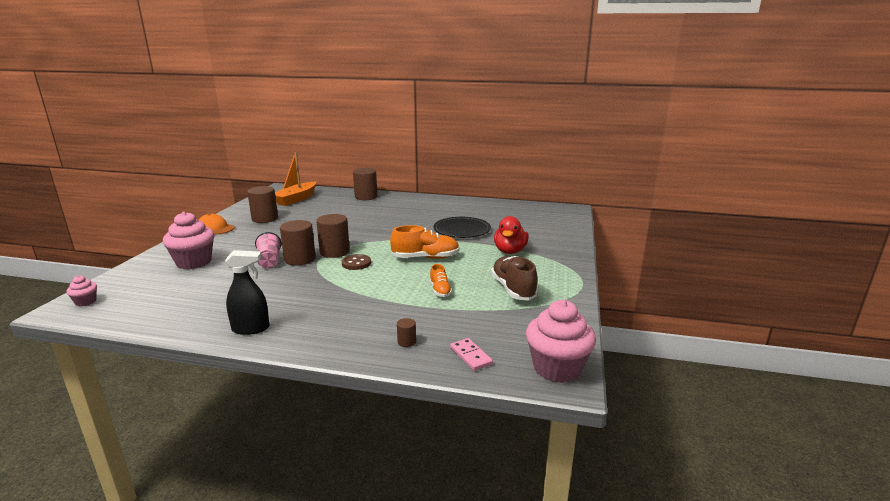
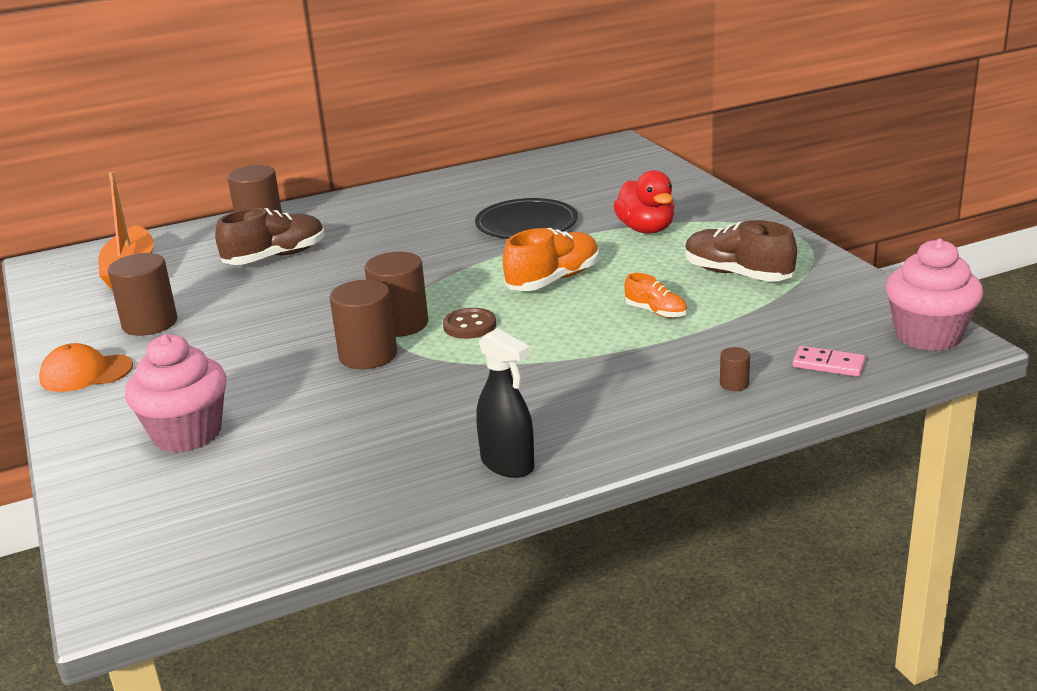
camera: 35 degrees left, 5 degrees up
(86, 302) = (134, 567): pink cupcake -> none
(251, 329) = (508, 464): black spray bottle -> black spray bottle turned 90 degrees clockwise
(269, 261) = (321, 377): pink cup -> none
(347, 210) = (275, 257): none -> brown shoe

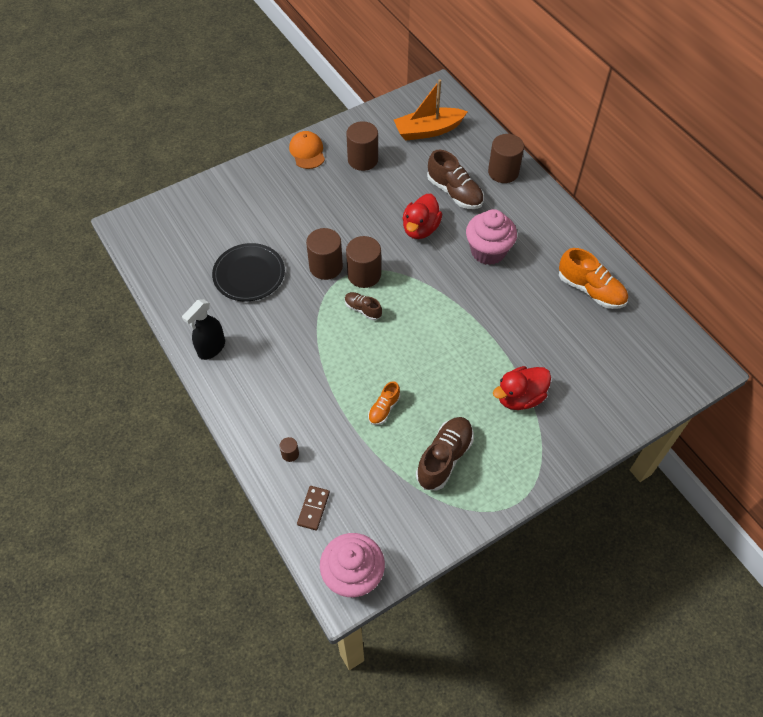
camera: 80 degrees right, 30 degrees up
(187, 434) = (247, 210): pink cupcake -> pink cupcake (488, 251)
(331, 281) = (420, 229): none -> red duck
(469, 326) = (363, 309): brown button -> brown shoe
(526, 224) = (521, 321): black plate -> black plate (249, 274)
(553, 280) = (429, 346): orange shoe -> orange shoe (590, 290)
(828, 364) = (313, 508): pink domino -> brown domino

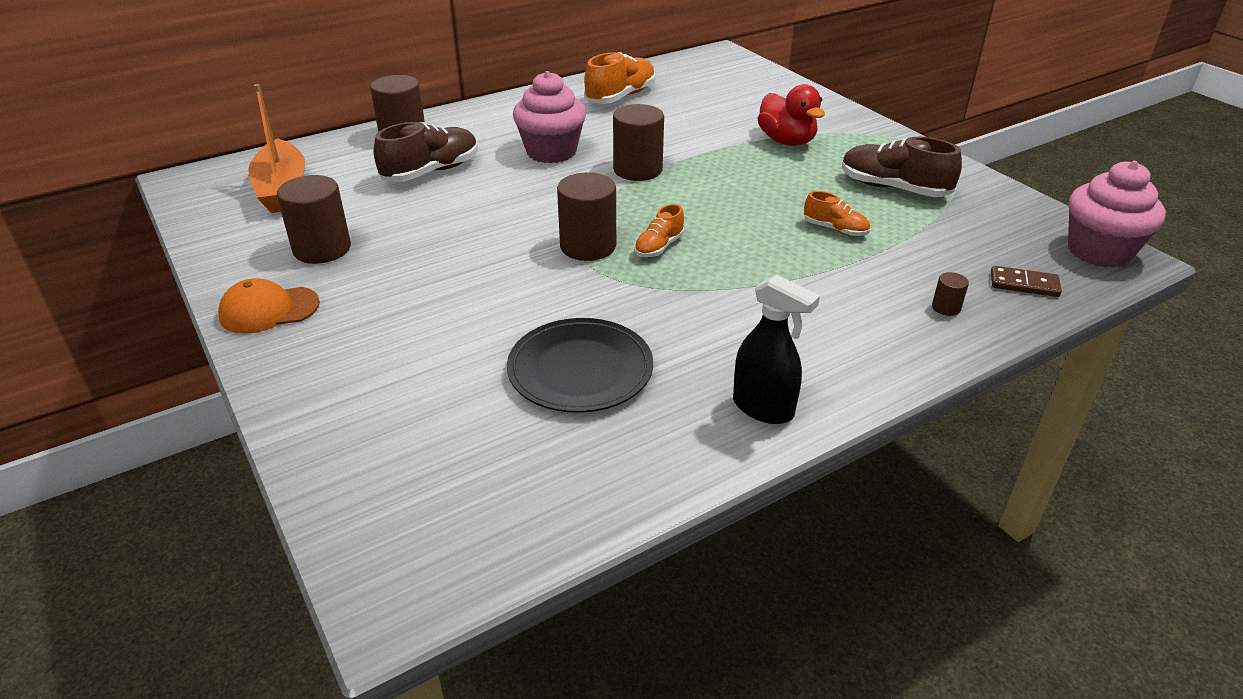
camera: 90 degrees left, 20 degrees down
(326, 267) = (568, 283): brown cylinder -> brown cylinder (637, 170)
(363, 309) = (659, 247): brown shoe -> orange shoe
(420, 229) = (499, 199): red duck -> none

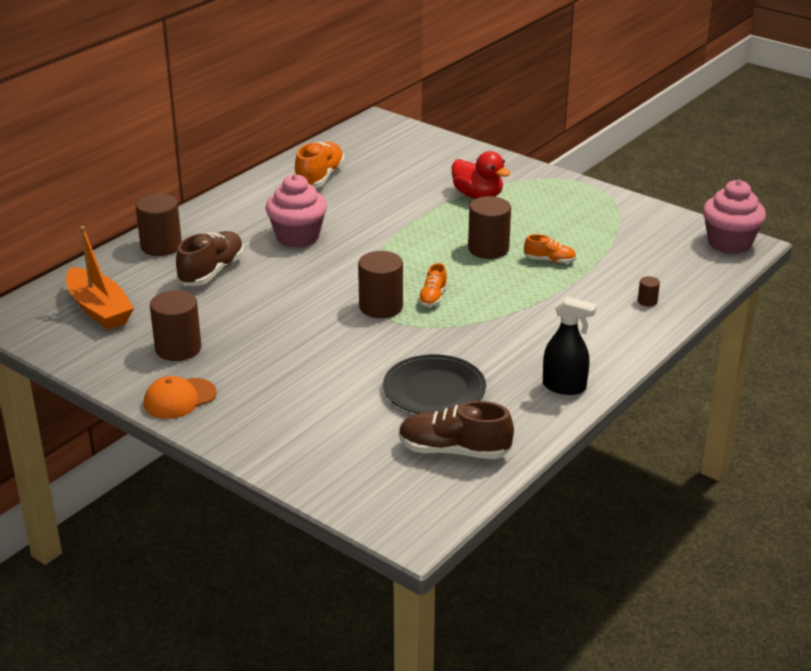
camera: 20 degrees left, 5 degrees down
(637, 170) = (377, 240): brown cylinder -> brown cylinder (488, 249)
(893, 188) = (575, 221): brown shoe -> brown shoe (454, 451)
(1024, 284) = (690, 276): brown domino -> none

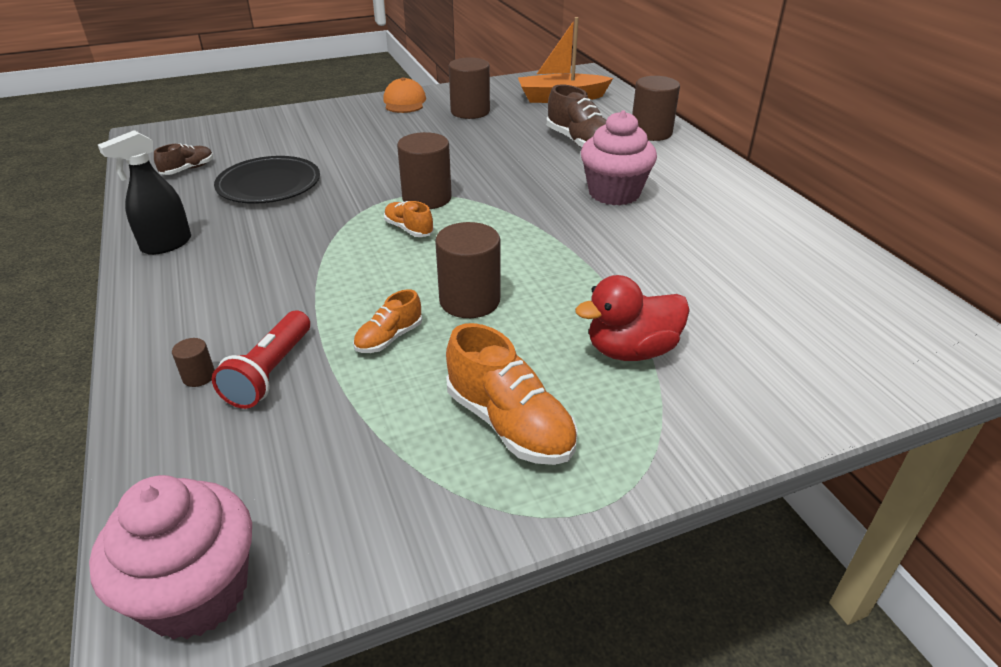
camera: 120 degrees right, 5 degrees up
(319, 178) = (768, 242): orange shoe -> orange shoe (509, 424)
(454, 451) = (188, 169): brown shoe -> brown shoe, size x0.56
(617, 283) = (270, 372): none -> red flashlight

